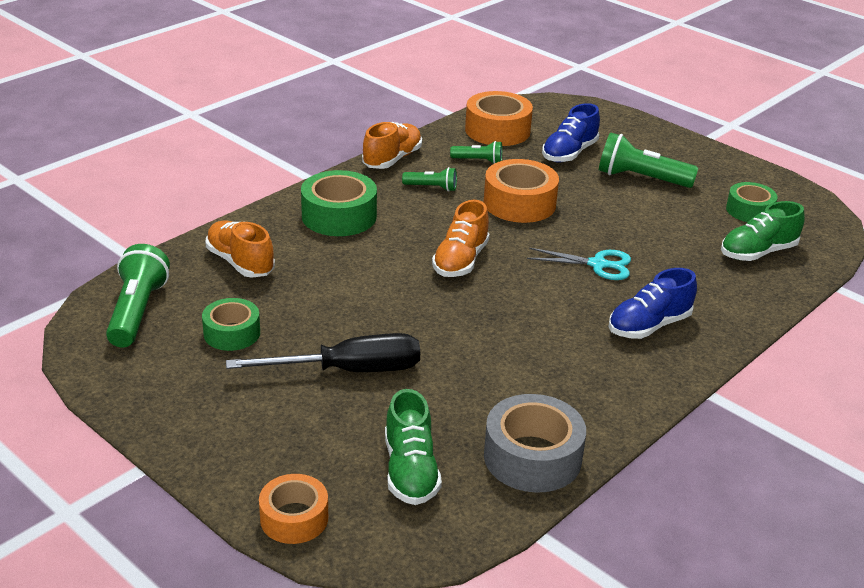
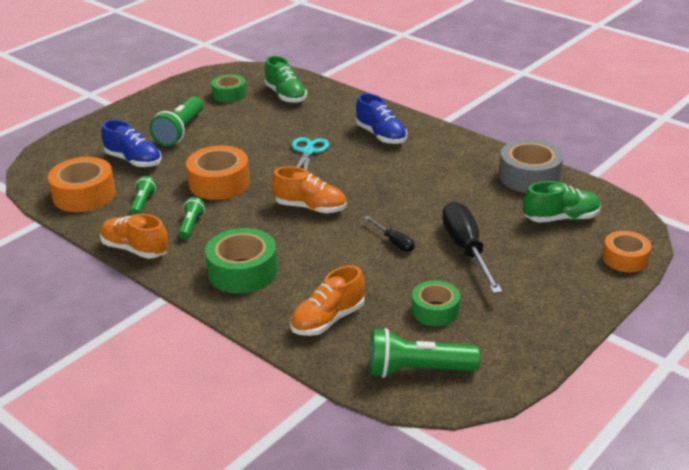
camera: 90 degrees left, 0 degrees up
(376, 316) = (394, 242): none -> black screwdriver

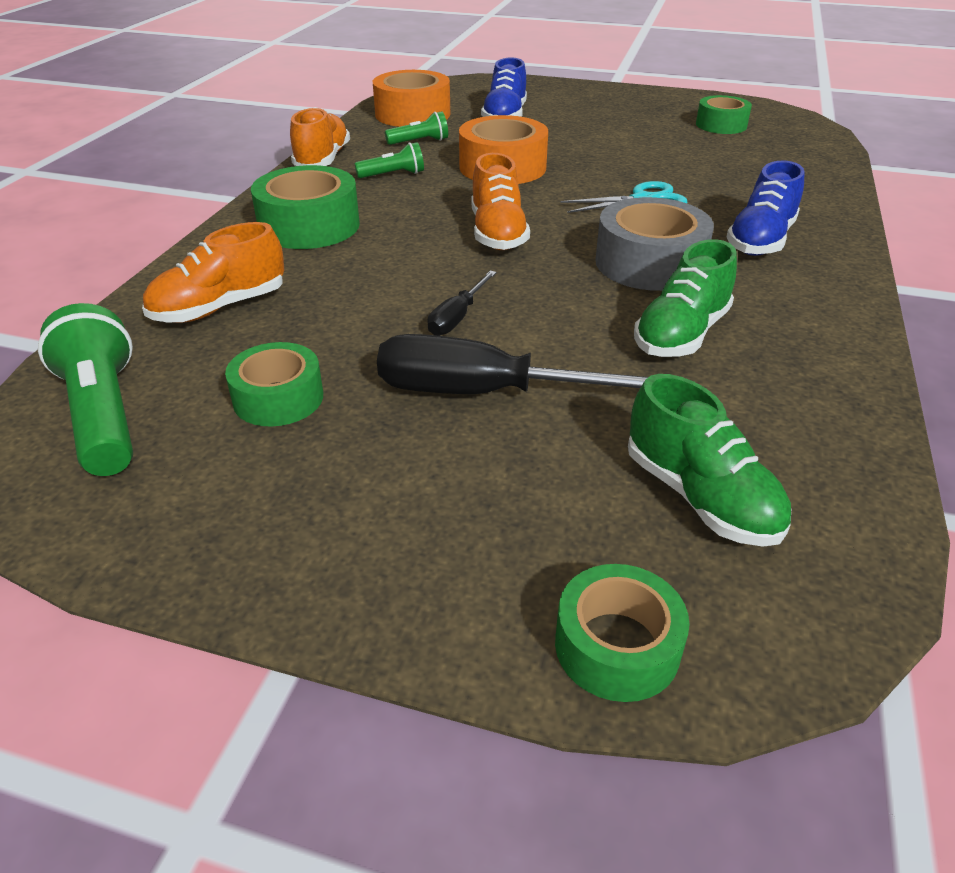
camera: 65 degrees right, 5 degrees up
(180, 131) = (596, 122): green flashlight -> none
(285, 95) = (771, 154): green shoe -> green shoe (681, 334)
(328, 320) = (220, 308): orange shoe -> orange shoe turned 60 degrees counterclockwise
(466, 249) = (486, 393): black screwdriver -> black screwdriver turned 135 degrees counterclockwise
(529, 176) = (819, 419): grey tape -> grey tape (649, 263)
(625, 259) = (617, 646): orange tape -> green tape

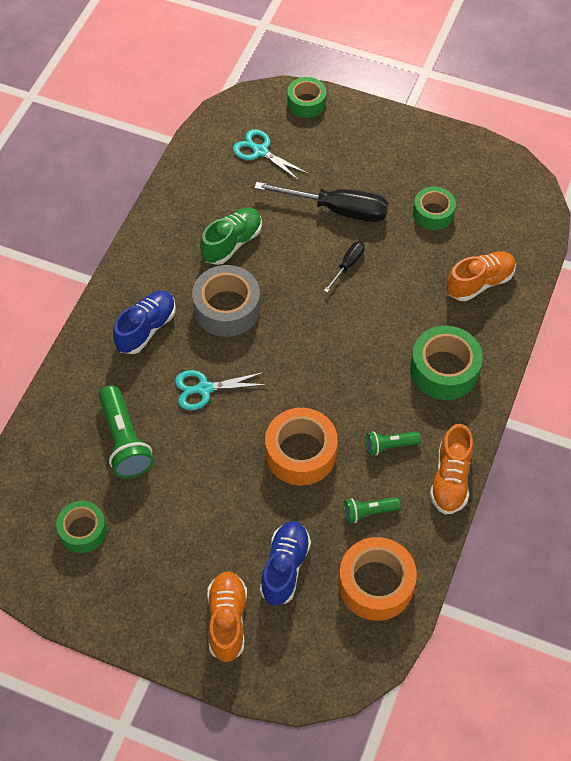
camera: 175 degrees left, 20 degrees up
(104, 415) = (509, 209): green flashlight -> green flashlight (124, 441)
(497, 233) = (316, 350): orange shoe -> orange shoe (227, 620)
(700, 497) = (260, 151): green shoe -> turquoise scissors

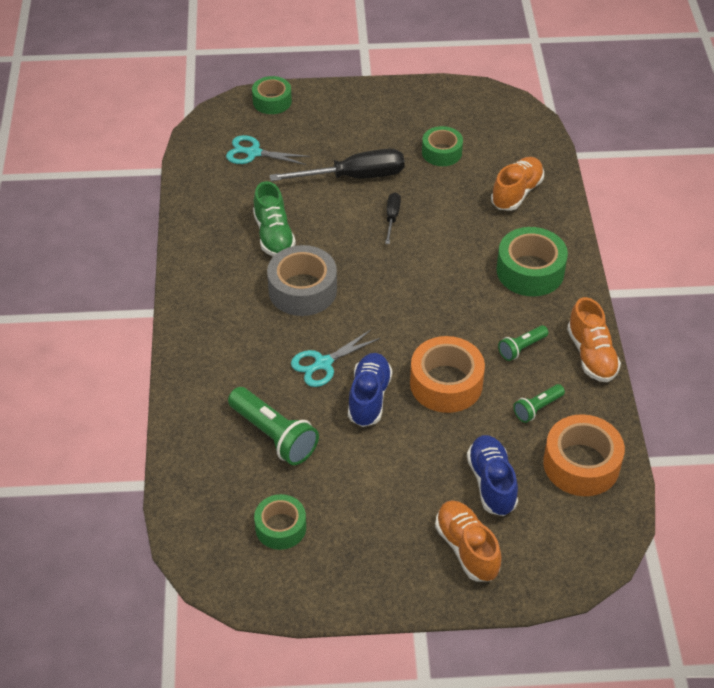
camera: 25 degrees left, 10 degrees down
(146, 329) = (236, 333): blue shoe -> blue shoe (369, 398)
(232, 243) = (273, 235): green shoe -> green shoe turned 150 degrees clockwise

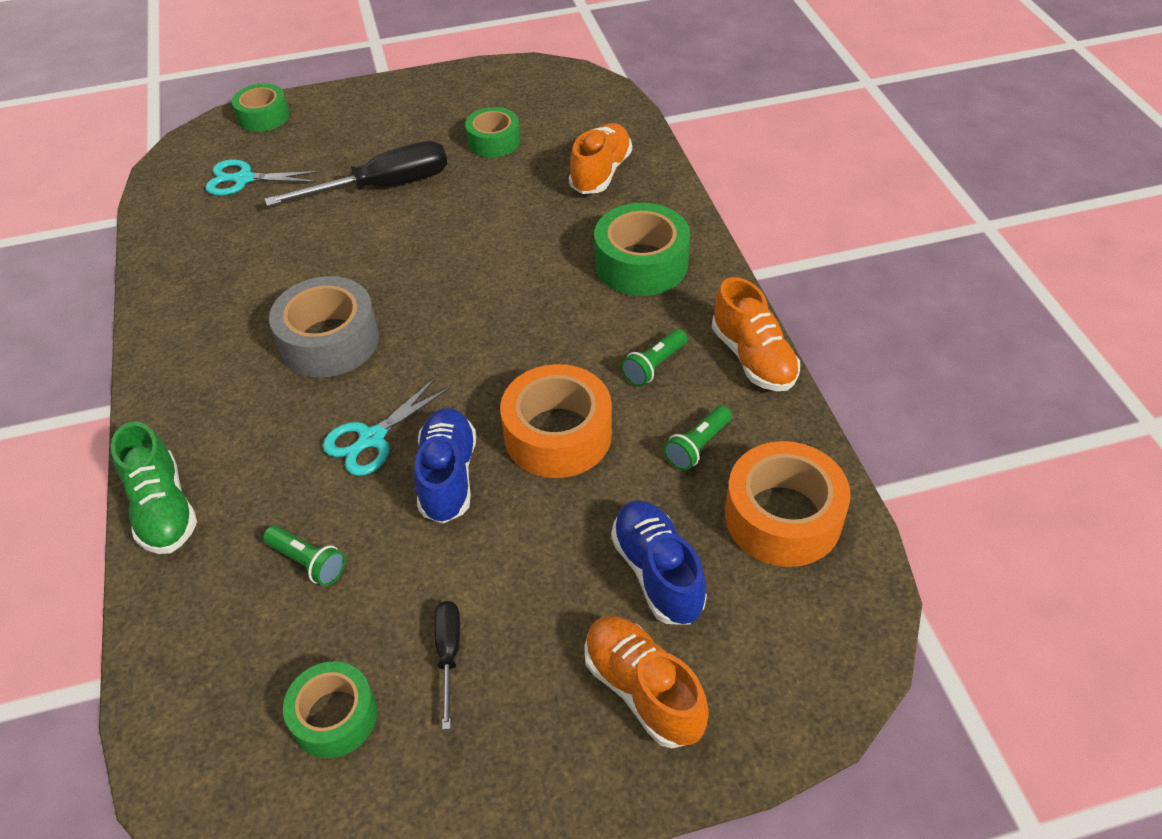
camera: 10 degrees left, 0 degrees up
(273, 235) = (281, 276): green shoe -> green shoe (163, 509)
(274, 435) = (308, 562): green flashlight -> green flashlight, size x0.55
(392, 218) = (442, 228): black screwdriver -> black screwdriver (448, 654)

